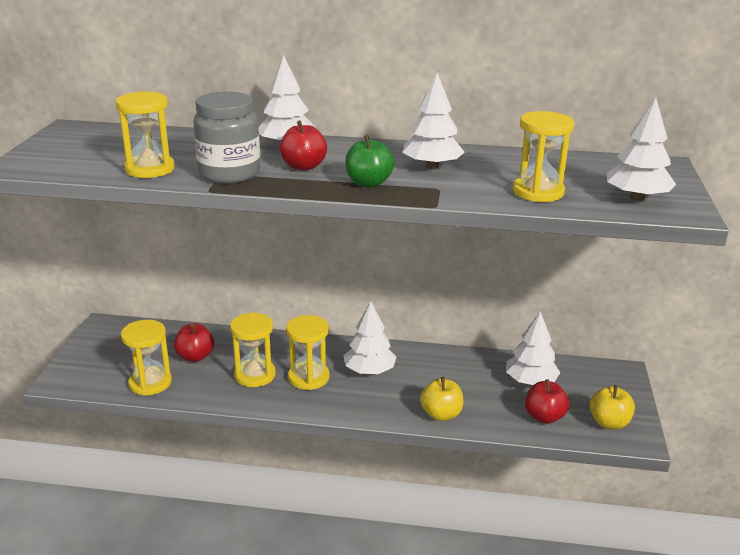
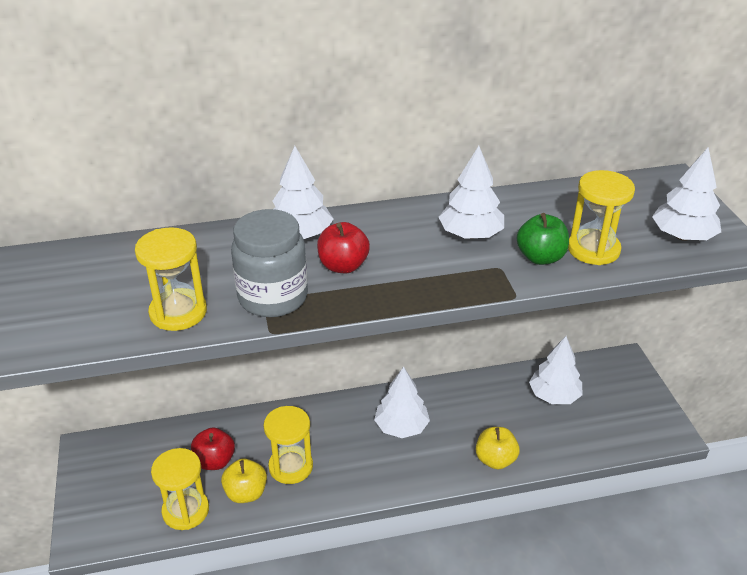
camera: 20 degrees left, 10 degrees up
(308, 377) = (347, 453): yellow hourglass -> none
(368, 183) = (427, 277): green apple -> green apple (540, 257)
(544, 417) = (586, 434): red apple -> none
(609, 423) = (642, 423): yellow apple -> yellow apple (246, 493)

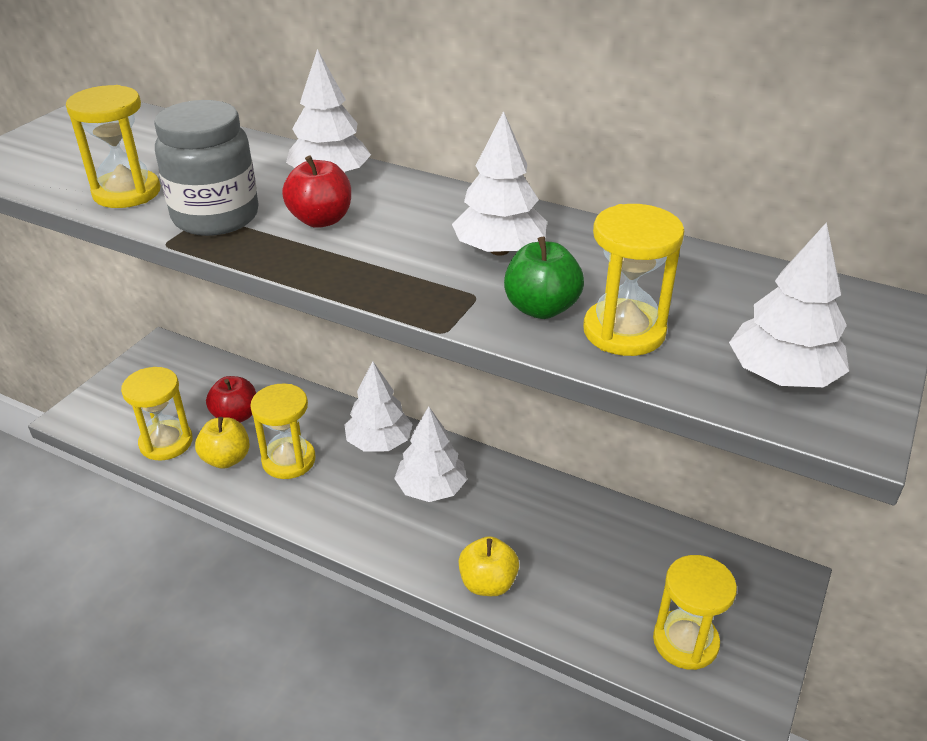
camera: 40 degrees right, 0 degrees up
(554, 395) = (640, 561): white tree -> white tree (379, 442)
(617, 423) = (685, 641): none -> yellow hourglass

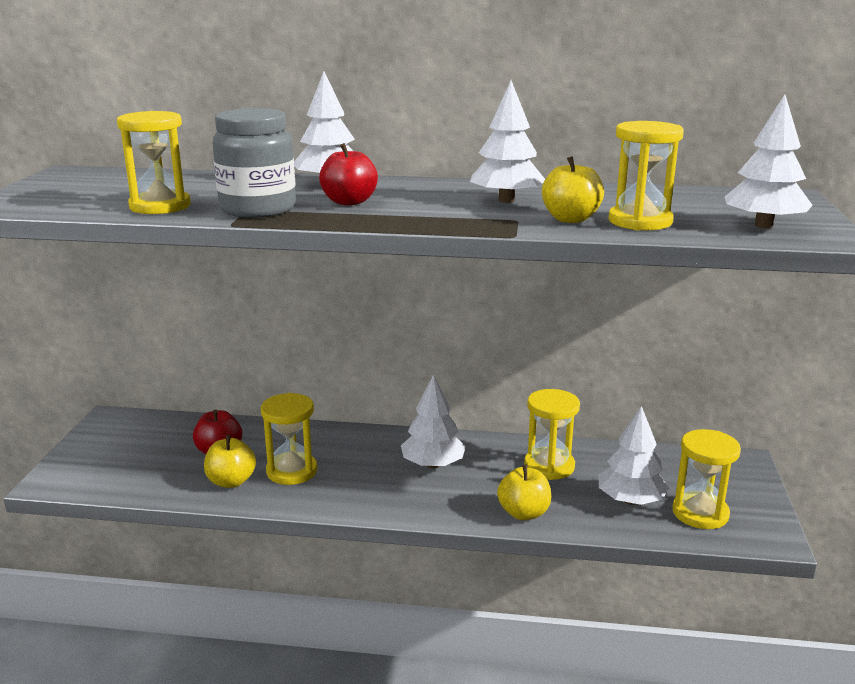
camera: 20 degrees left, 15 degrees down
(166, 442) = (162, 482): yellow hourglass -> yellow hourglass (549, 466)
(379, 442) = (366, 444): white tree -> white tree (630, 500)
(541, 308) = (570, 219): green apple -> yellow apple

